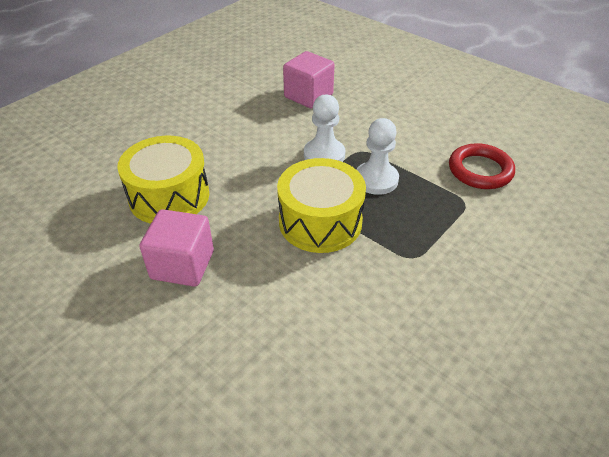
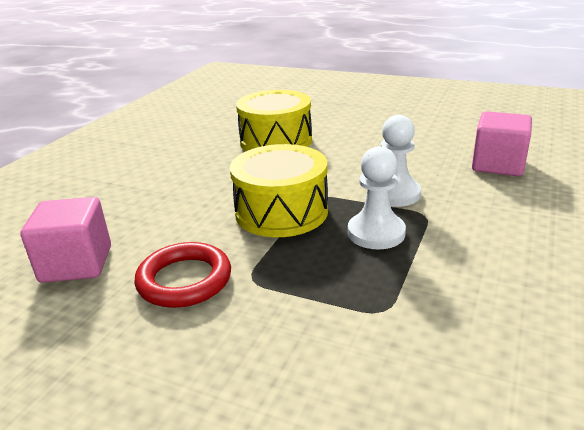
camera: 75 degrees right, 15 degrees down
(182, 265) = (198, 164): pink cube -> pink cube (76, 264)
(480, 170) = (472, 318): red ring -> red ring (184, 280)

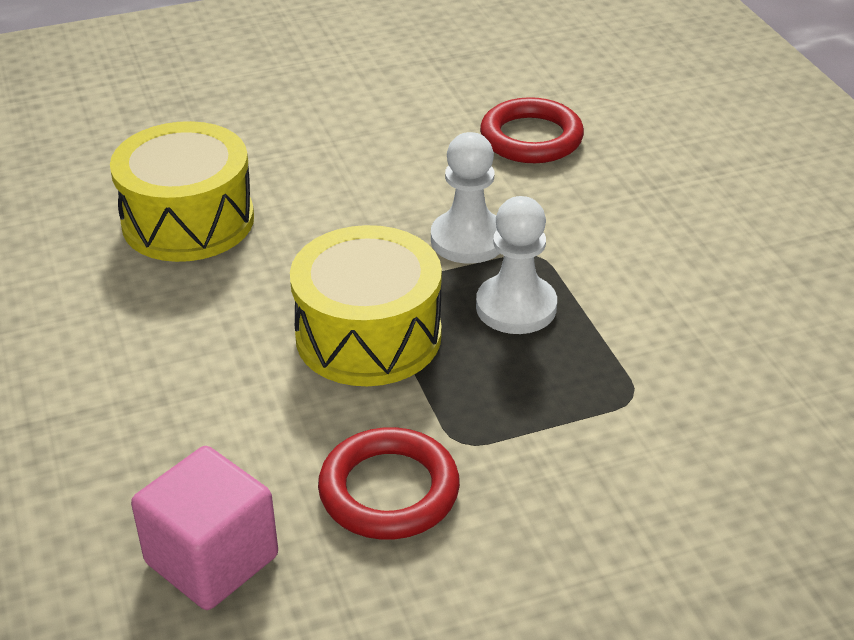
camera: 45 degrees left, 10 degrees up
(498, 165) = (531, 138): pink cube -> red ring

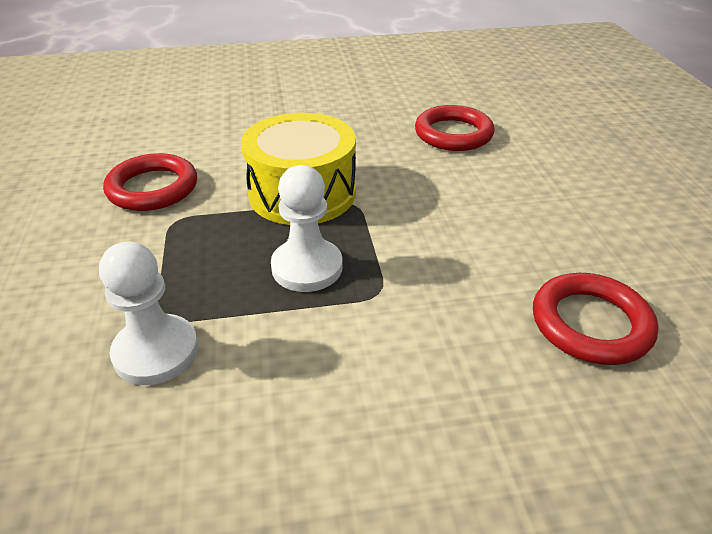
camera: 100 degrees right, 0 degrees up
(188, 221) = (453, 134): yellow drum -> red ring
(212, 559) = (148, 133): pink cube -> none
(468, 240) = (408, 254): white pawn -> white pawn (156, 352)

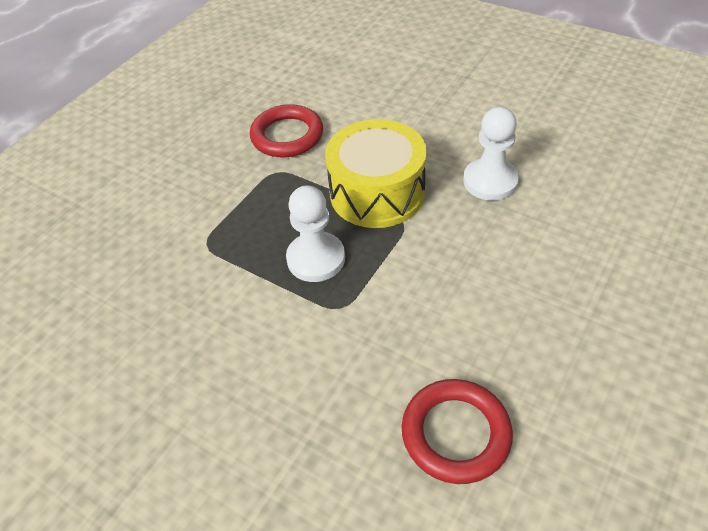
camera: 45 degrees right, 10 degrees up
(156, 352) = (181, 265): white pawn -> white pawn (490, 181)
(453, 134) = (566, 195): red ring -> none

